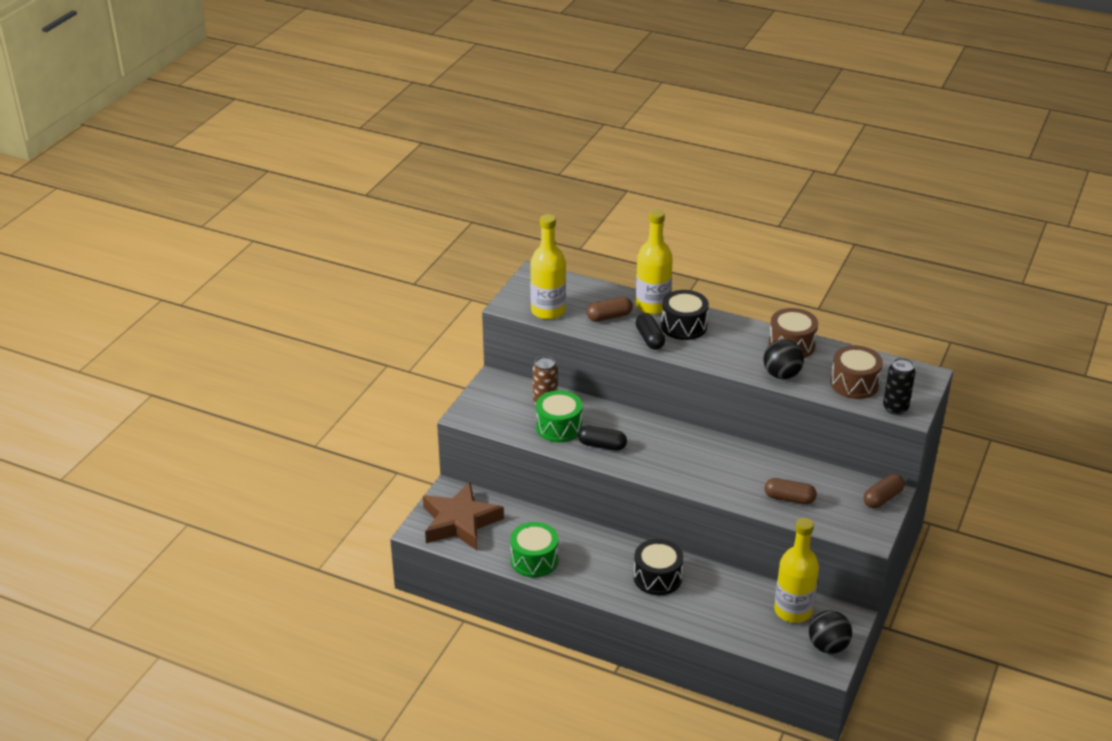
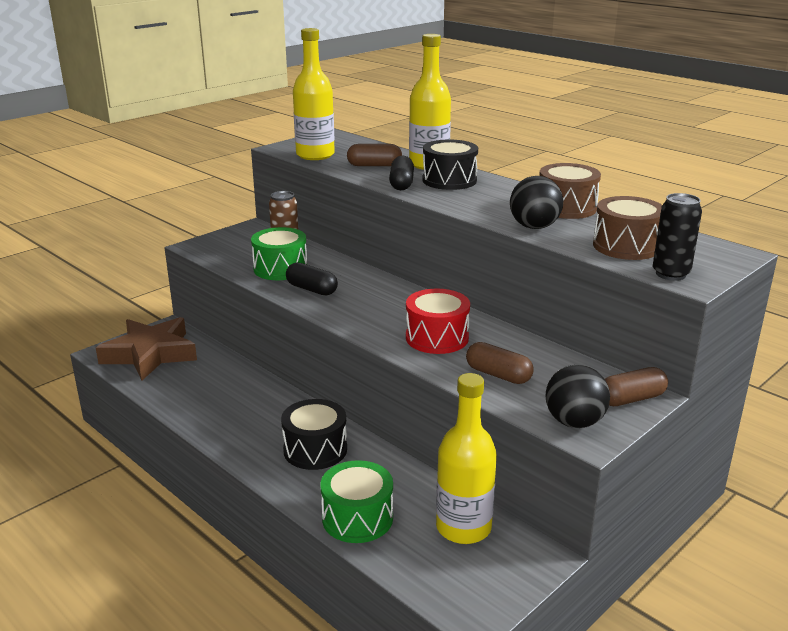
camera: 20 degrees right, 10 degrees down
(534, 560) = (192, 402): green drum -> green drum (357, 518)
(728, 474) = (437, 338): none -> red drum
(828, 646) = (486, 586): black ball -> black ball (574, 422)

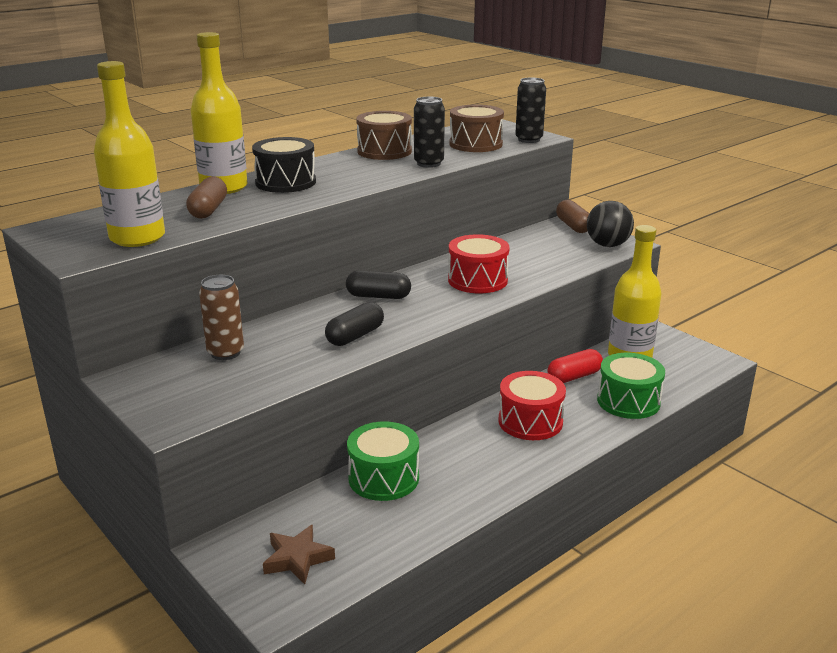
camera: 85 degrees left, 0 degrees up
(150, 354) = (297, 558): brown star -> brown star, size x0.50
(280, 268) = (287, 355): green drum -> green drum (383, 478)
(315, 450) = (530, 421): black drum -> red drum
(401, 183) = (284, 200): black capsule -> black capsule (378, 296)
(407, 481) = (574, 376): none -> red capsule
(498, 375) = (543, 262): brown capsule -> none
(534, 227) = (428, 164): black ball -> black can

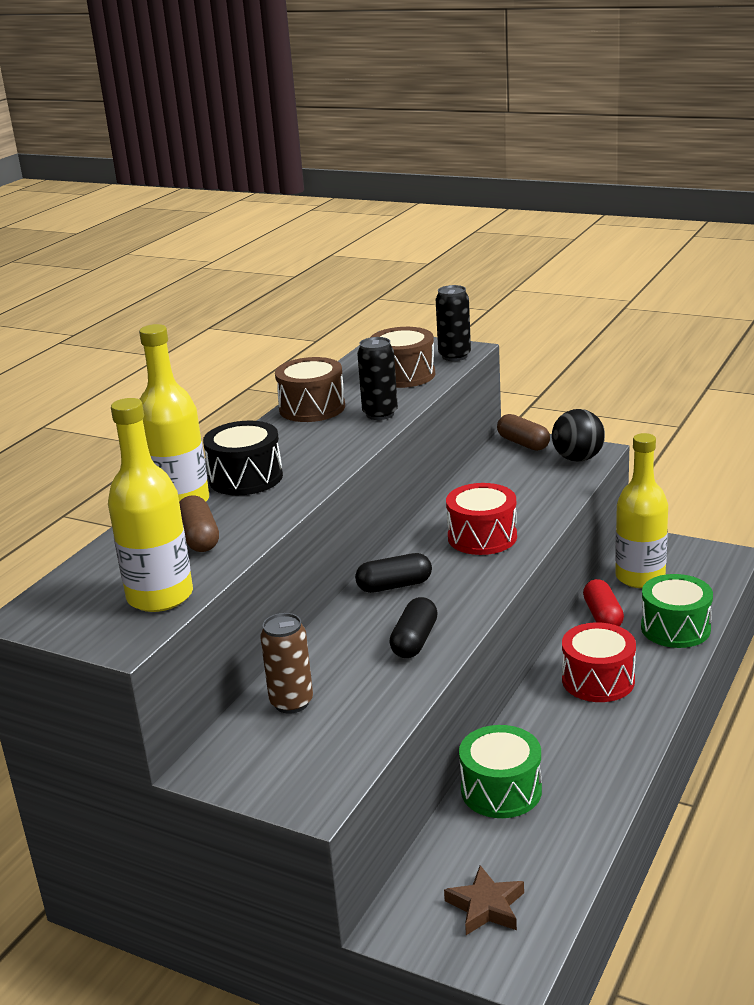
camera: 20 degrees left, 0 degrees up
(574, 376) = (603, 616): red capsule -> red capsule turned 45 degrees counterclockwise

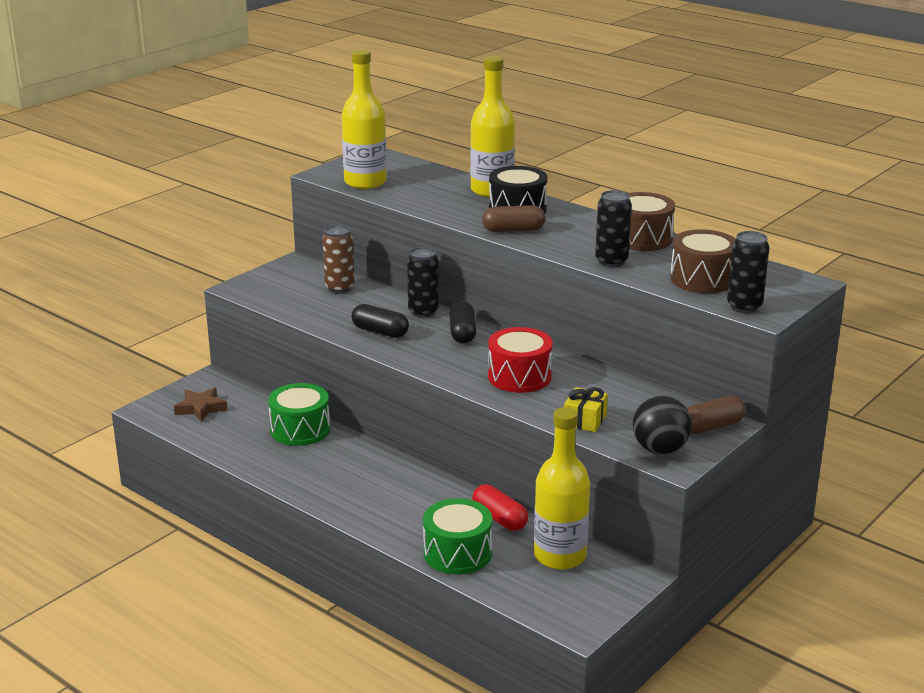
camera: 100 degrees right, 0 degrees up
(199, 538) = (433, 194): brown capsule -> brown capsule (513, 230)
(346, 622) = (423, 312): none -> black can
(549, 494) = (585, 420): none -> yellow gift
(598, 680) = (402, 495): red drum -> none
(603, 616) = (499, 519): red capsule -> red capsule turned 45 degrees clockwise

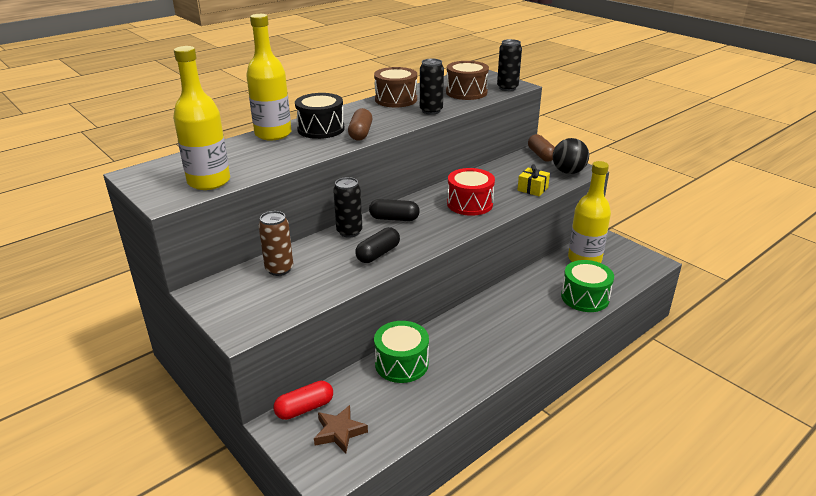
camera: 80 degrees left, 5 degrees up
(499, 519) = (543, 276): red capsule -> red capsule (304, 408)

